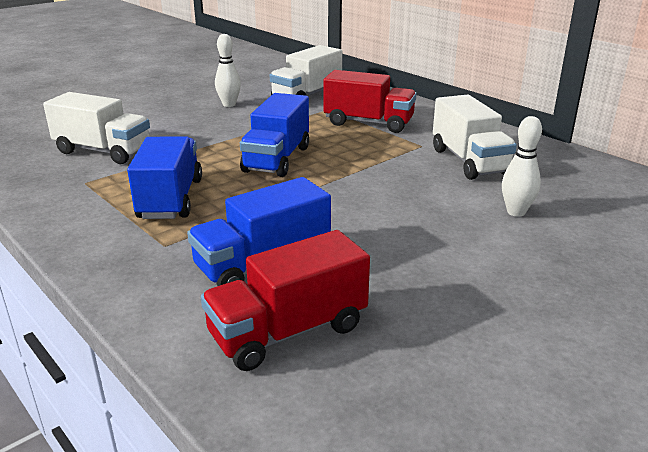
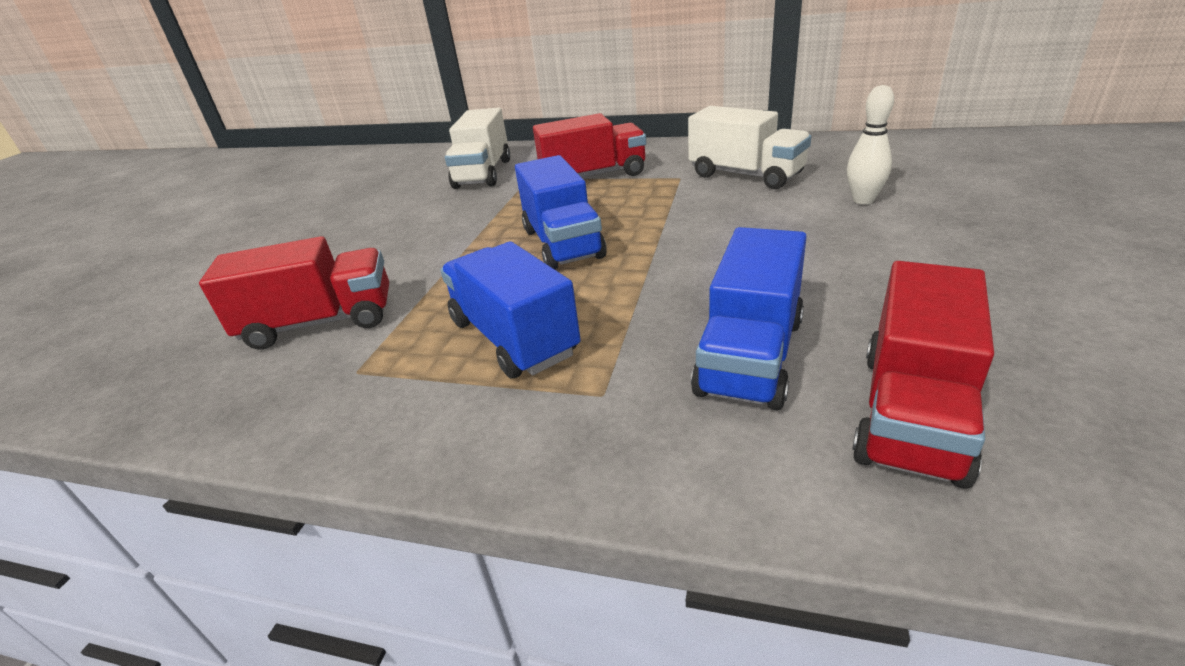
camera: 30 degrees left, 5 degrees up
(103, 151) = (320, 322): white truck -> red truck
(229, 104) = (406, 211): white bowling pin -> none

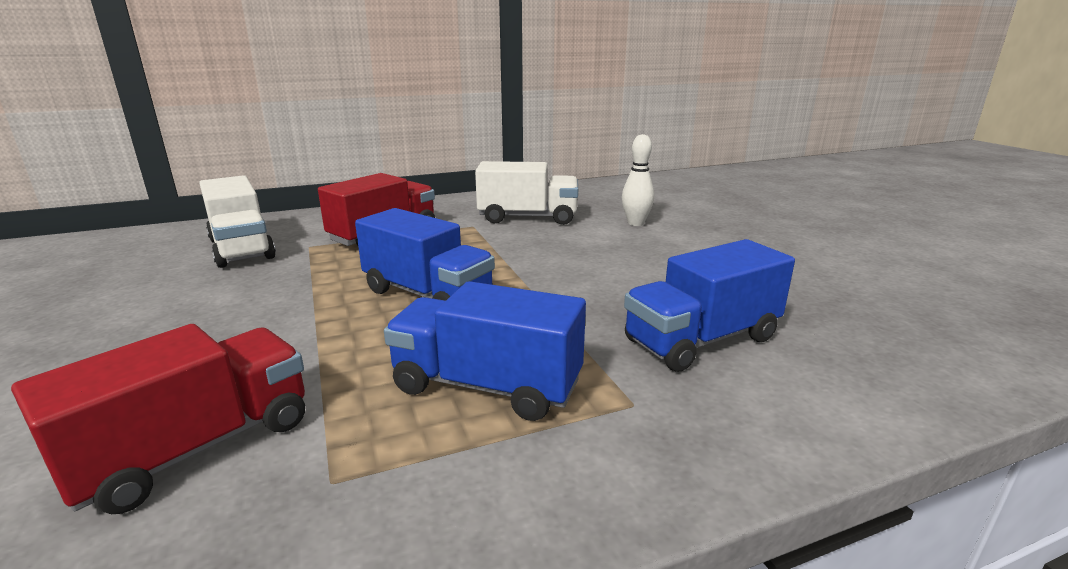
camera: 40 degrees left, 10 degrees down
(750, 356) = (702, 340): blue truck -> blue truck turned 75 degrees clockwise
(911, 413) = (837, 344): red truck -> none

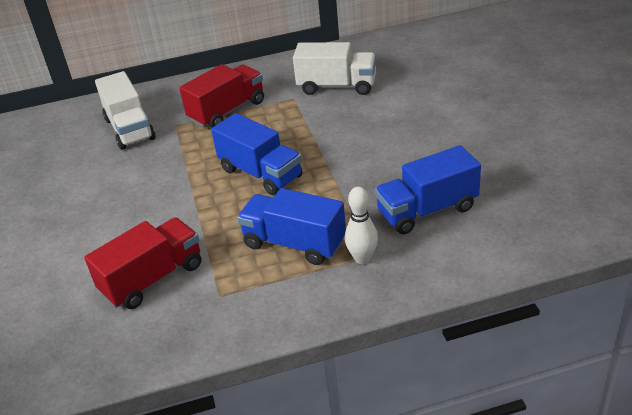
camera: 10 degrees right, 15 degrees up
(635, 223) = (421, 91): white bowling pin -> white bowling pin (362, 258)

